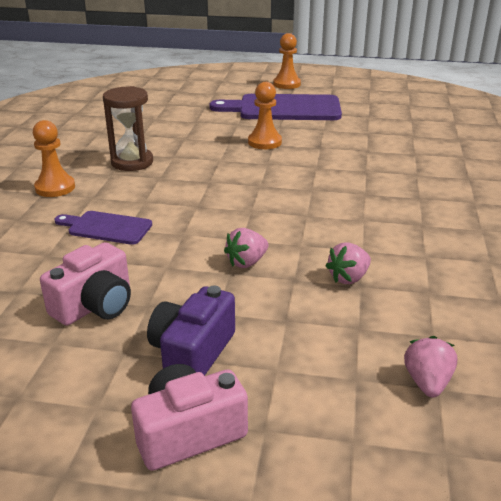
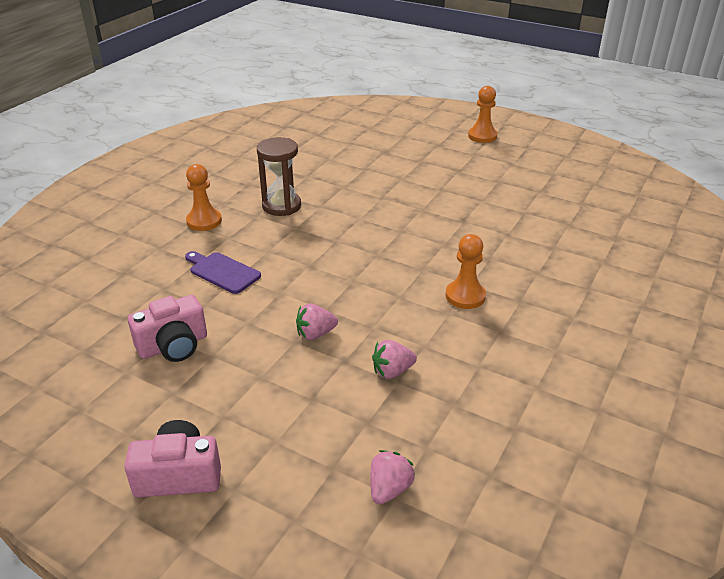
camera: 20 degrees right, 5 degrees up
(192, 352) = (221, 408): purple camera -> none
(264, 142) = (414, 205): orange pawn -> orange pawn (465, 296)
(283, 108) = (459, 167): purple cutting board -> none

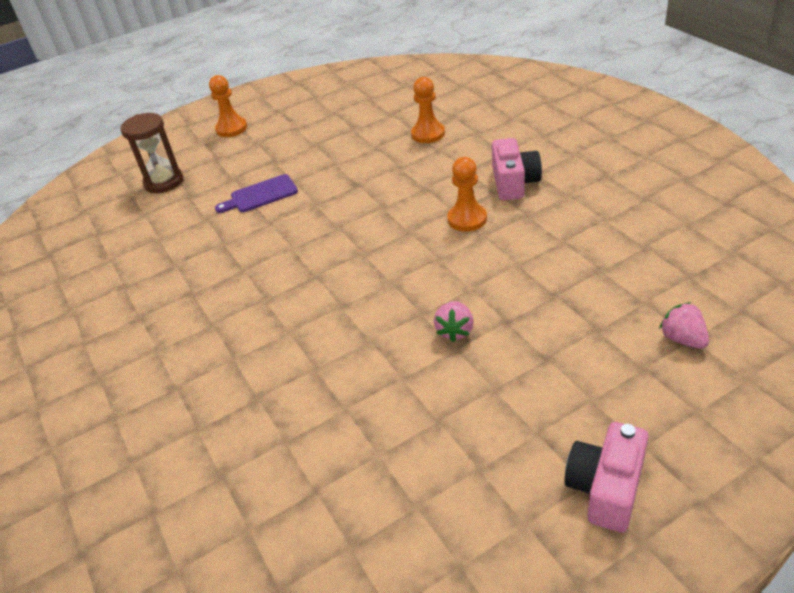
camera: 55 degrees left, 5 degrees up
(173, 345) = (399, 452): pink camera -> pink camera (514, 183)
(204, 221) = (180, 373): orange pawn -> orange pawn (428, 134)
(222, 272) = (296, 379): purple cutting board -> purple cutting board (260, 195)
(281, 206) = (213, 299): brown hourglass -> brown hourglass (164, 182)
(392, 371) = (540, 294): pink strawberry -> none

